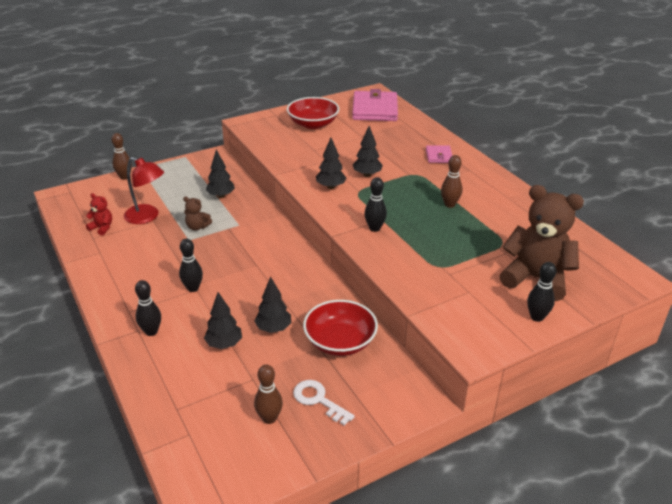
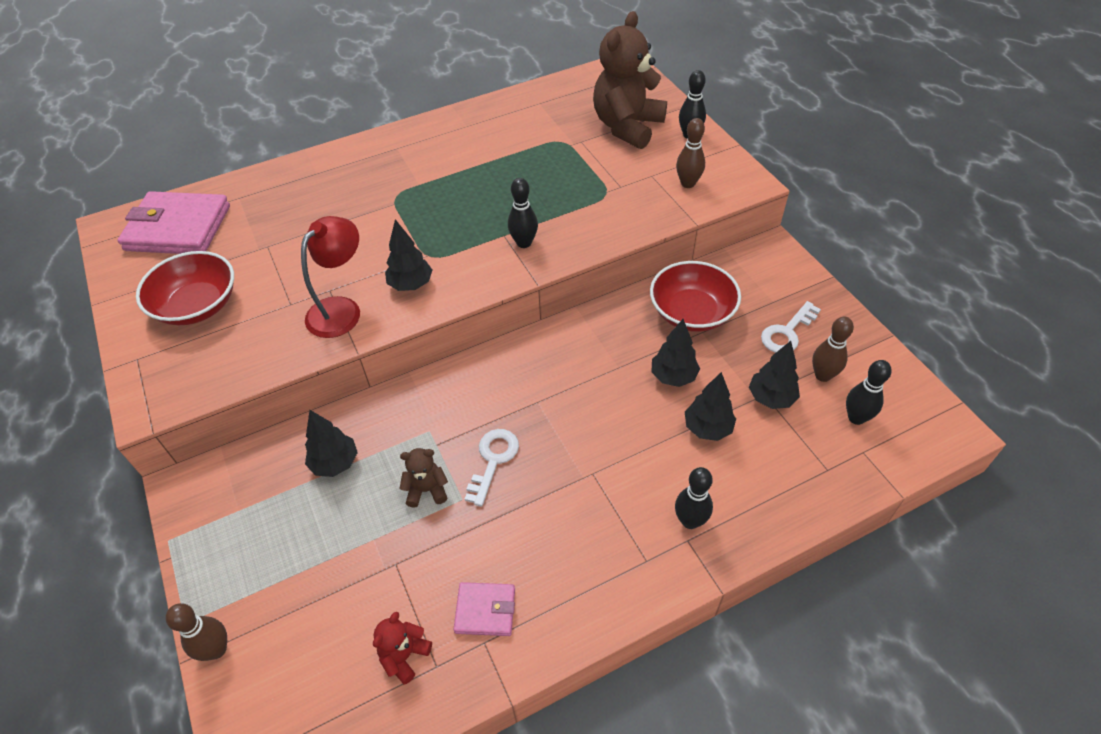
camera: 85 degrees left, 15 degrees up
(147, 217) = (381, 577): red lamp -> red lamp (341, 309)
(193, 288) = (590, 478): black bowling pin -> black bowling pin (856, 417)
(197, 227) = (426, 490): brown teddy bear -> brown teddy bear turned 120 degrees counterclockwise
(213, 249) = (493, 460): none -> white key
(367, 175) = (385, 245): black tree -> black tree (771, 398)
(439, 156) = (352, 172): pink wallet -> pink wallet (485, 610)
(449, 204) = (476, 173): brown bowling pin -> brown bowling pin (688, 183)

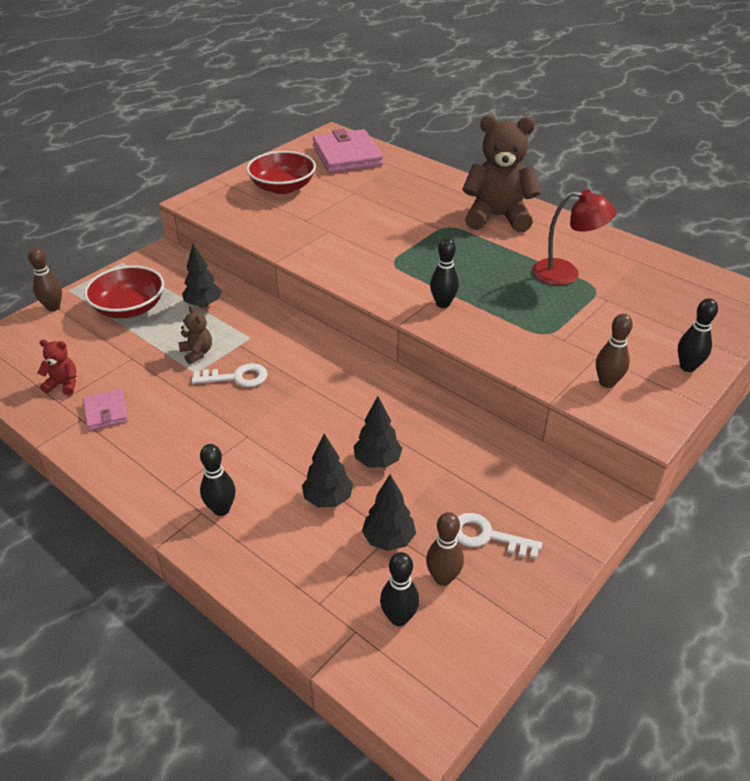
camera: 65 degrees right, 10 degrees down
(341, 309) = (313, 241): red lamp -> red lamp (565, 273)
(411, 285) = (356, 263): black tree -> none
(627, 127) = (658, 322): brown teddy bear -> brown teddy bear (497, 217)
(691, 312) = (467, 455): red bowl -> red bowl (129, 308)

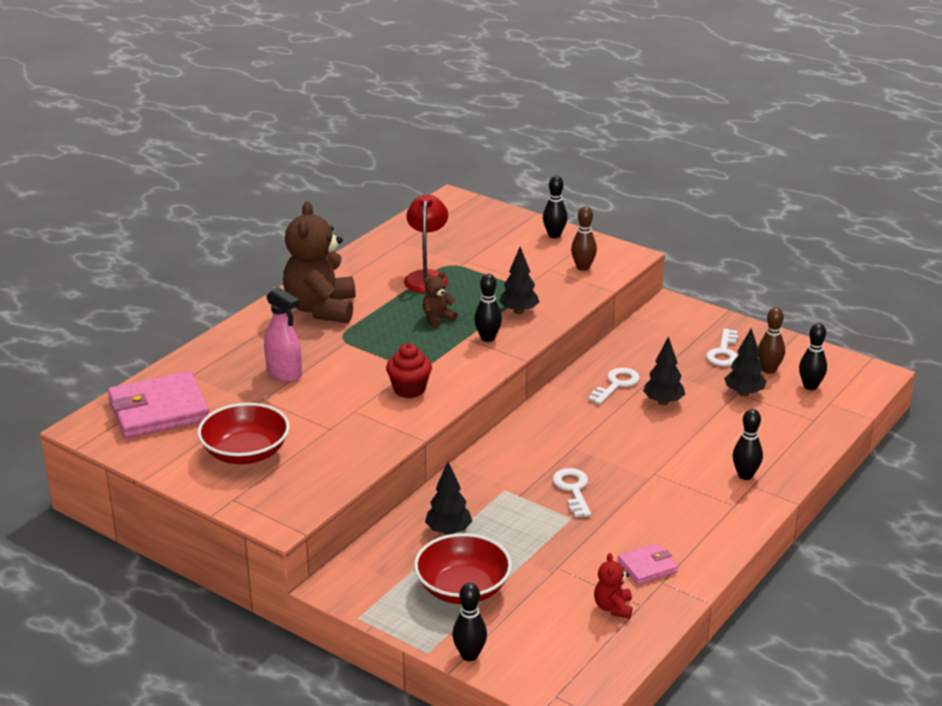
camera: 95 degrees left, 10 degrees down
(53, 307) = (469, 655): brown bowling pin -> black bowling pin
(197, 353) = (538, 522): brown teddy bear -> brown teddy bear (437, 319)
(328, 499) = (714, 423): black tree -> black tree (518, 311)
(356, 257) = (409, 389): none -> red cupcake
(391, 201) = (284, 373): none -> pink spray bottle
(416, 427) = (616, 384): none -> white key

